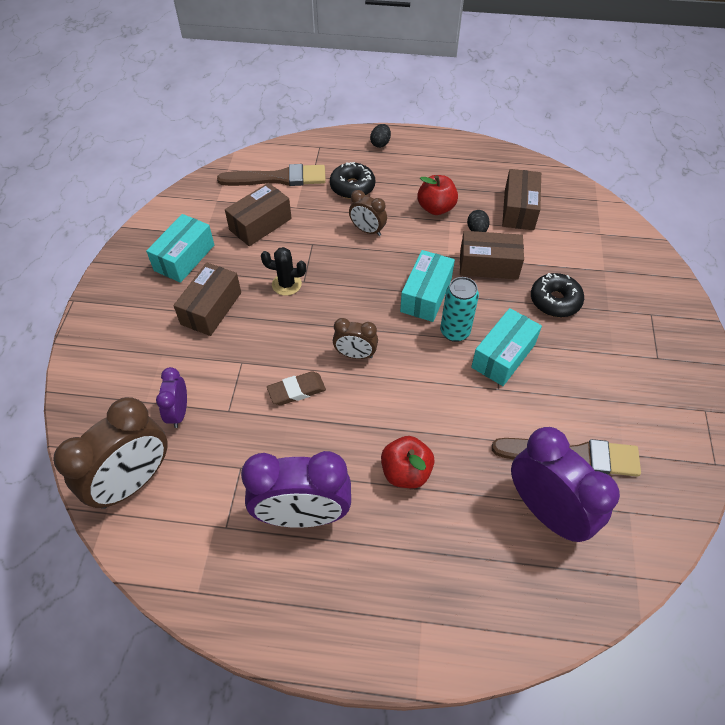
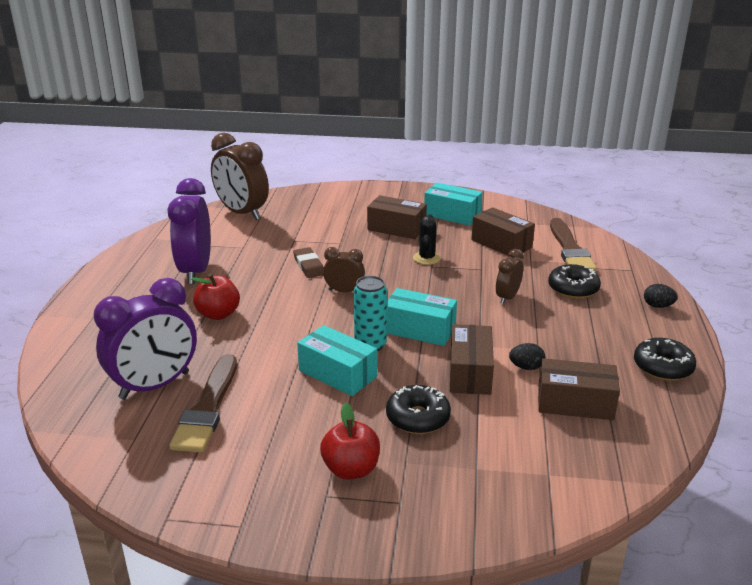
camera: 90 degrees right, 25 degrees down
(179, 412) = (295, 223): purple clock -> none
(355, 355) = (344, 291): brown clock -> brown clock turned 90 degrees clockwise
(436, 208) = (556, 340): red apple -> red apple (351, 469)
(467, 158) = (662, 367): none -> black donut

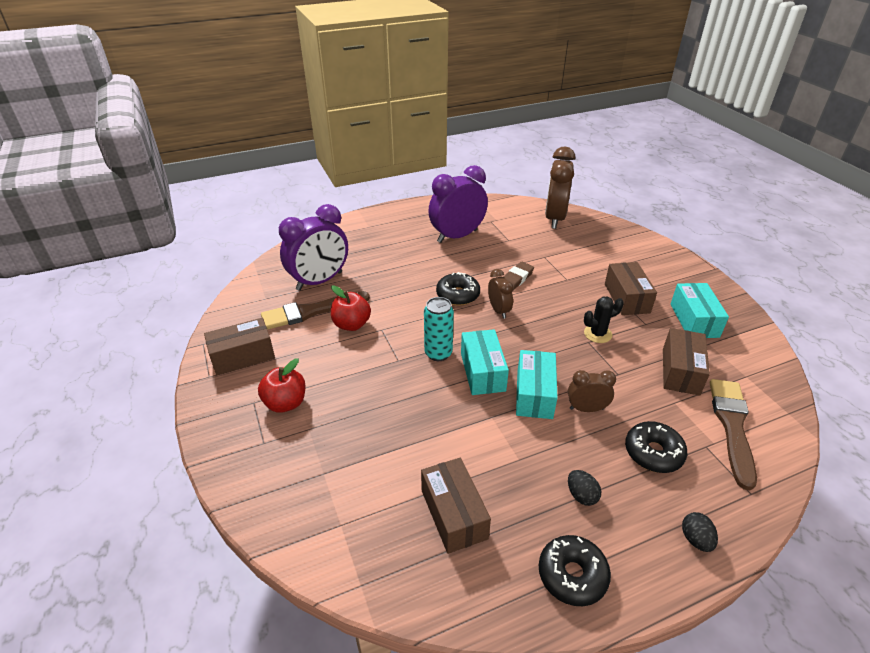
camera: 60 degrees right, 10 degrees up
(155, 386) = (319, 281): purple clock -> purple clock turned 60 degrees counterclockwise
(218, 314) = (415, 268): red apple -> red apple (351, 324)
(337, 374) = (389, 352): turquoise box -> turquoise box (534, 394)
(418, 418) = (364, 415): black donut -> black donut (458, 295)
(470, 372) = (446, 425): brown box -> brown box (243, 356)
(526, 367) = (483, 460): black egg -> black egg (581, 495)
(570, 249) = (732, 426): brown brush -> brown brush turned 135 degrees clockwise

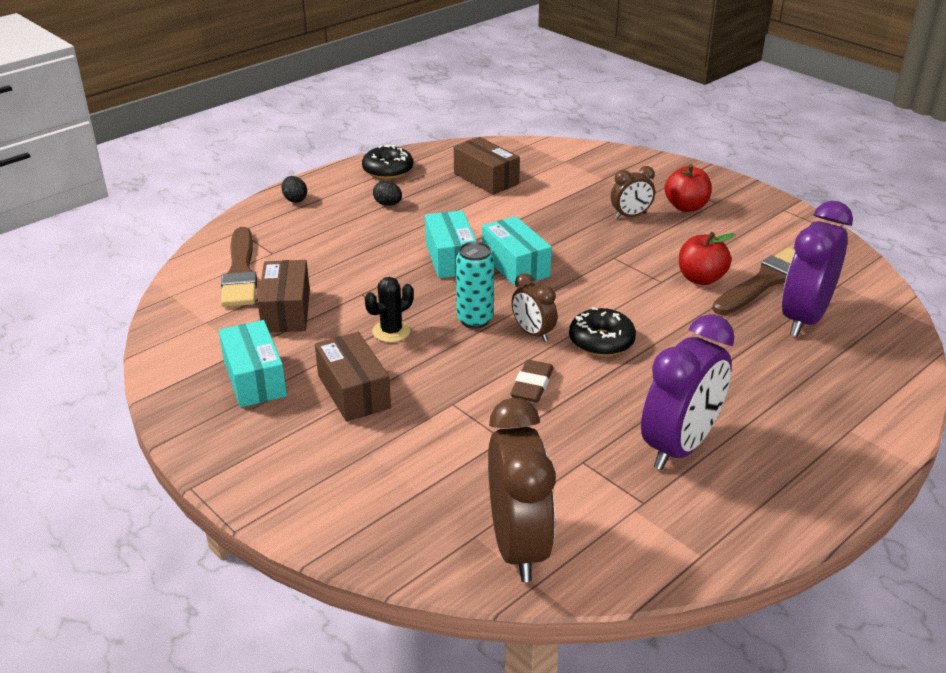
camera: 160 degrees right, 5 degrees down
(243, 356) = (776, 229): brown box -> none
(438, 353) = (575, 271): turquoise can -> turquoise can (474, 320)
(586, 409) = (393, 257): brown clock -> brown clock (630, 216)
(653, 453) = (325, 239): black donut -> none

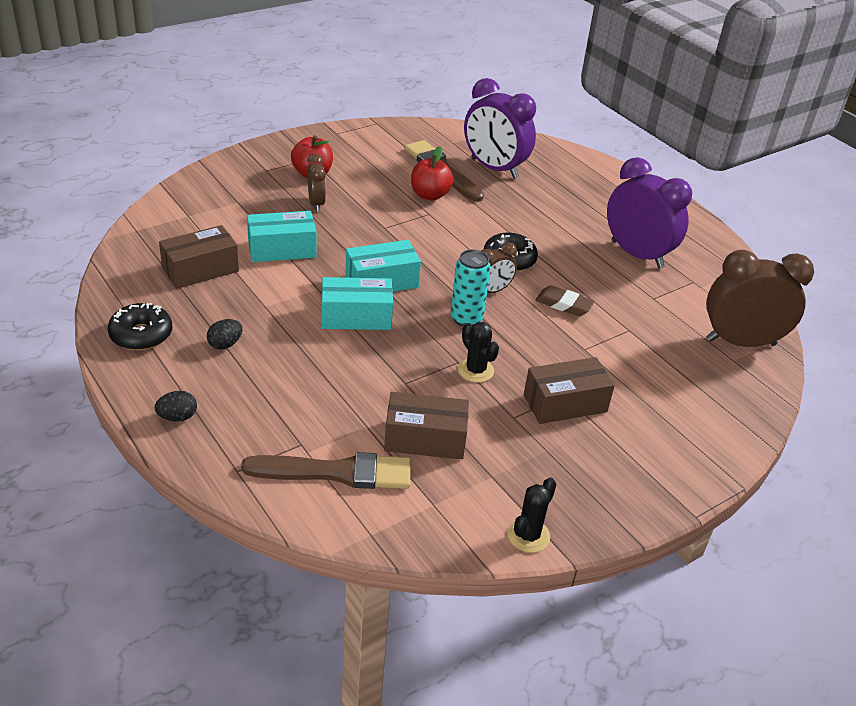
camera: 85 degrees left, 5 degrees up
(167, 375) = (528, 535): none -> black cactus
(254, 378) = (540, 468): turquoise box -> turquoise box (282, 249)

